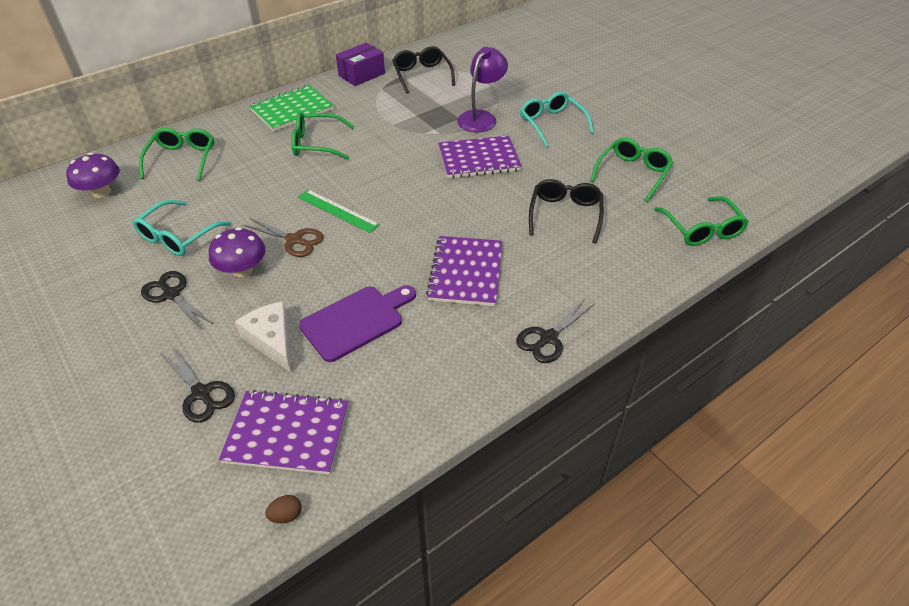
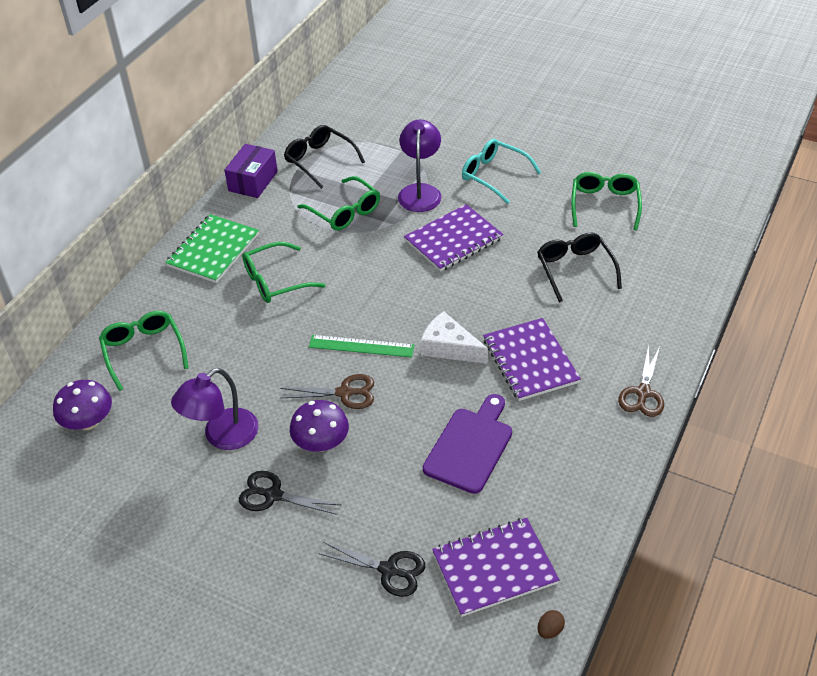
camera: 25 degrees left, 0 degrees up
(177, 236) = (222, 436): turquoise glasses -> purple lamp
(272, 341) = (410, 496): white cheese -> white cheese (449, 347)
(548, 338) = (643, 393): black scissors -> brown scissors
(702, 229) = (698, 241): green glasses -> green glasses (345, 212)

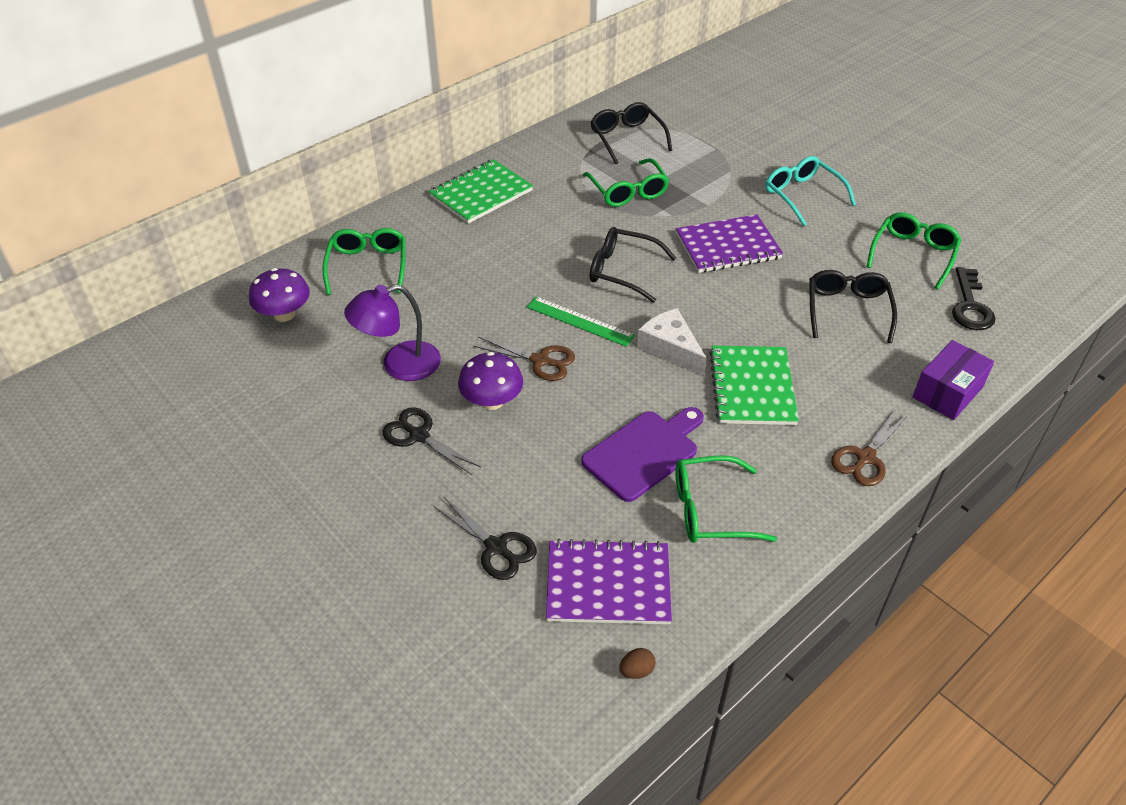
camera: 20 degrees right, 0 degrees up
(253, 181) = (552, 141): purple box -> purple box (947, 392)
(275, 281) = (526, 237): green glasses -> green glasses (710, 510)
(375, 288) = (622, 271): none -> black glasses
(420, 191) = (715, 192): purple lamp -> none
(530, 361) = (752, 387): purple notebook -> green notebook
(666, 237) = (970, 306): none -> black key

